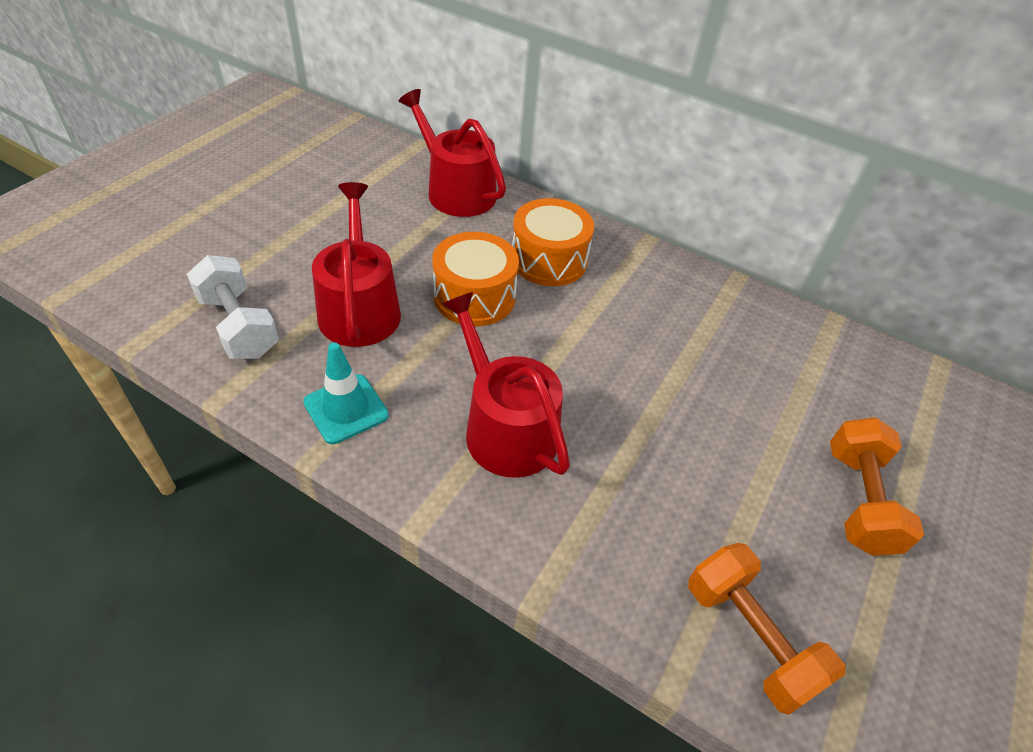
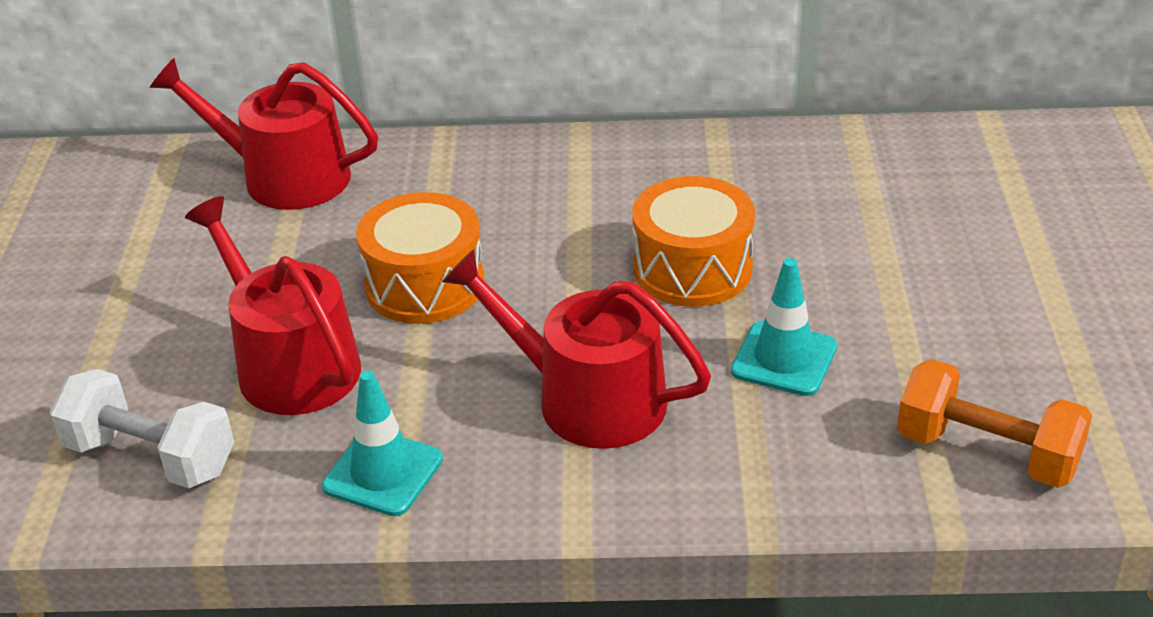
camera: 25 degrees left, 10 degrees down
(548, 260) = (478, 204): orange drum -> orange drum (692, 268)
(655, 471) = (784, 359): none -> turquoise traffic cone
(859, 500) = (1000, 285): orange dumbbell -> none

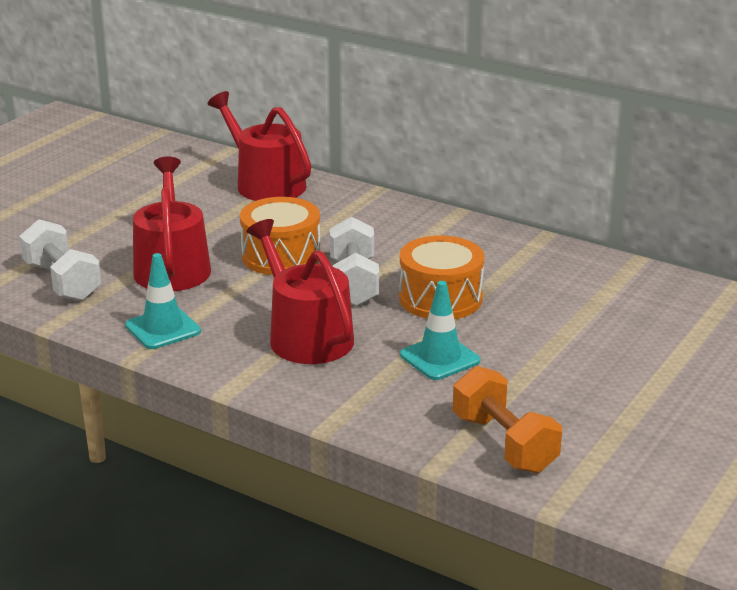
camera: 30 degrees right, 10 degrees down
(562, 289) = (353, 283): none -> white dumbbell

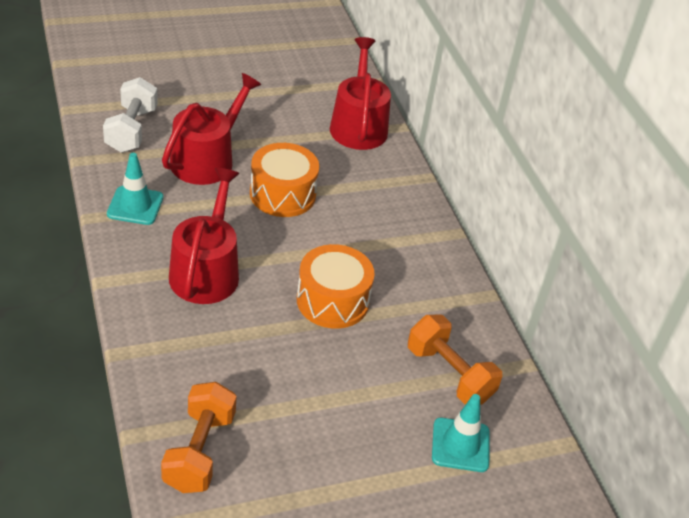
camera: 35 degrees right, 15 degrees up
(353, 283) = (296, 248): white dumbbell -> none
(439, 358) = (260, 350): turquoise traffic cone -> turquoise traffic cone (460, 445)
(598, 293) = (449, 374): none -> orange dumbbell

